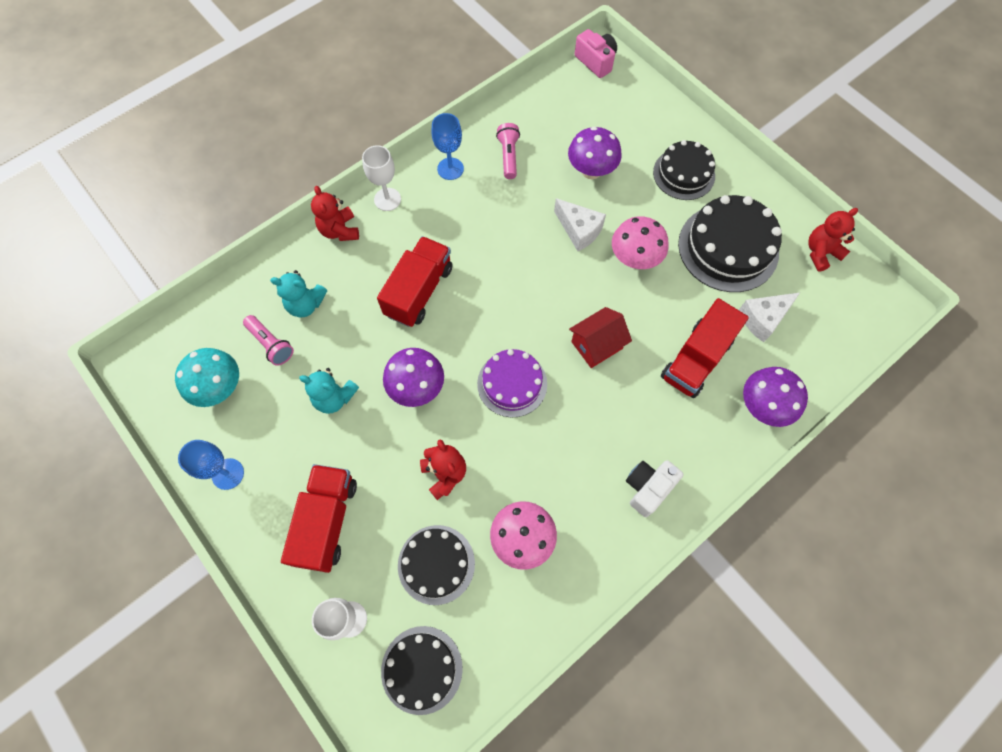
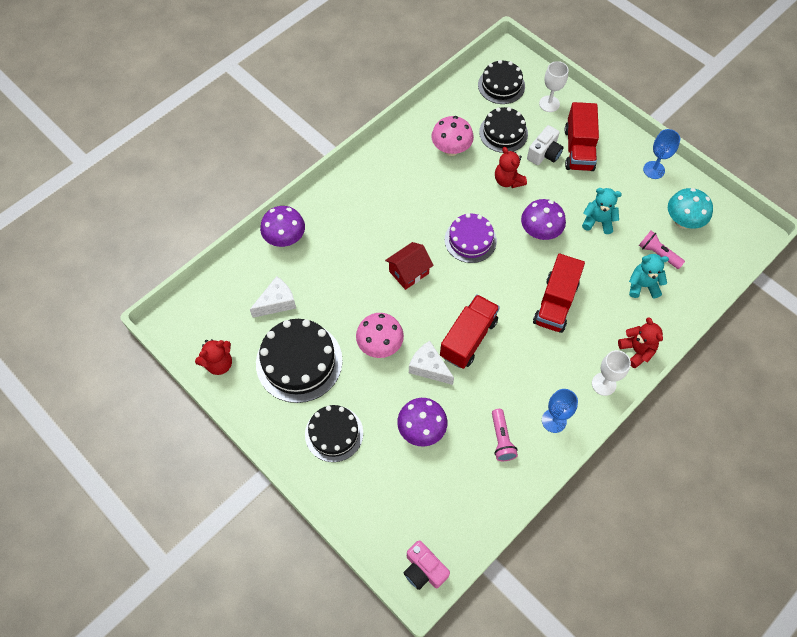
camera: 175 degrees right, 5 degrees down
(648, 488) = (370, 182): white camera -> white camera (544, 153)
(696, 359) = (332, 268): red truck -> red truck (468, 338)

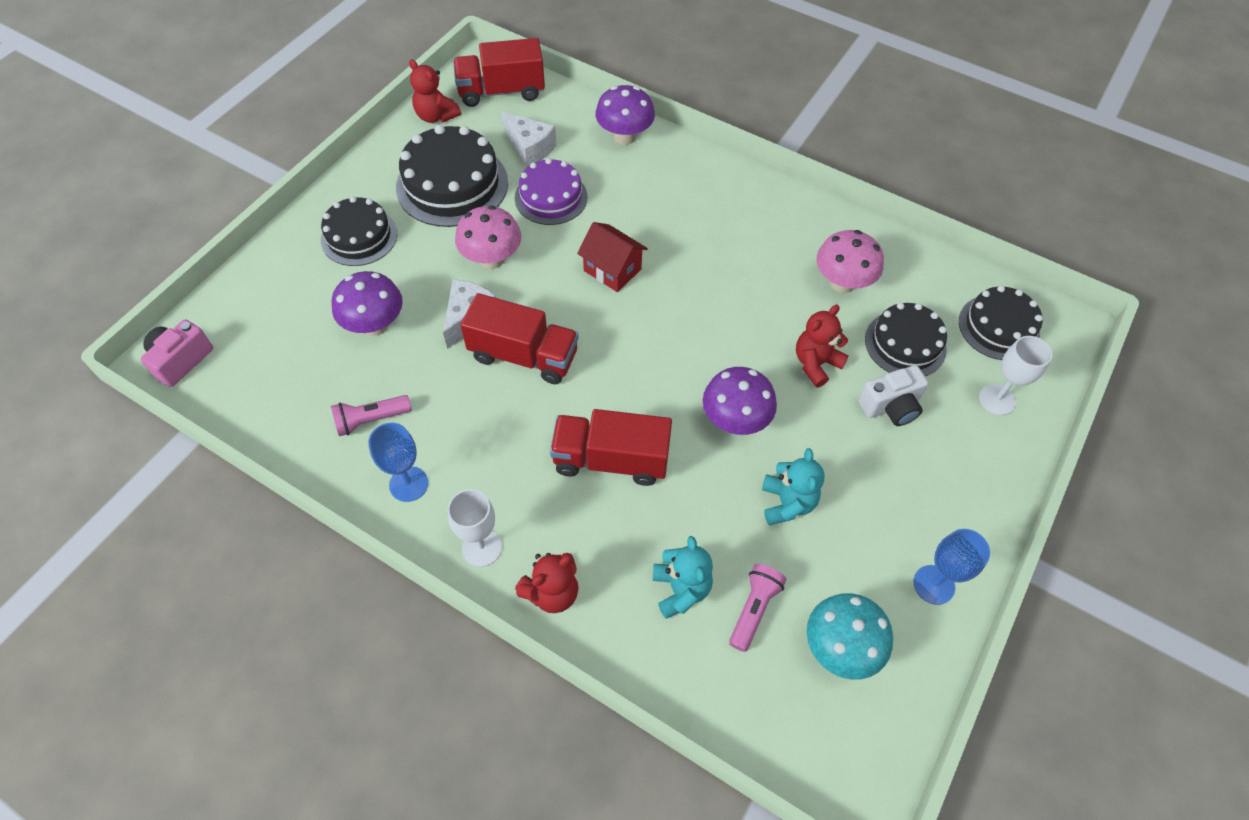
camera: 75 degrees right, 5 degrees down
(470, 240) = (689, 332): purple cake -> purple cake (551, 197)
(544, 153) = (890, 406): white camera -> white camera turned 45 degrees counterclockwise
(578, 149) = (923, 456): red truck -> red truck (501, 91)

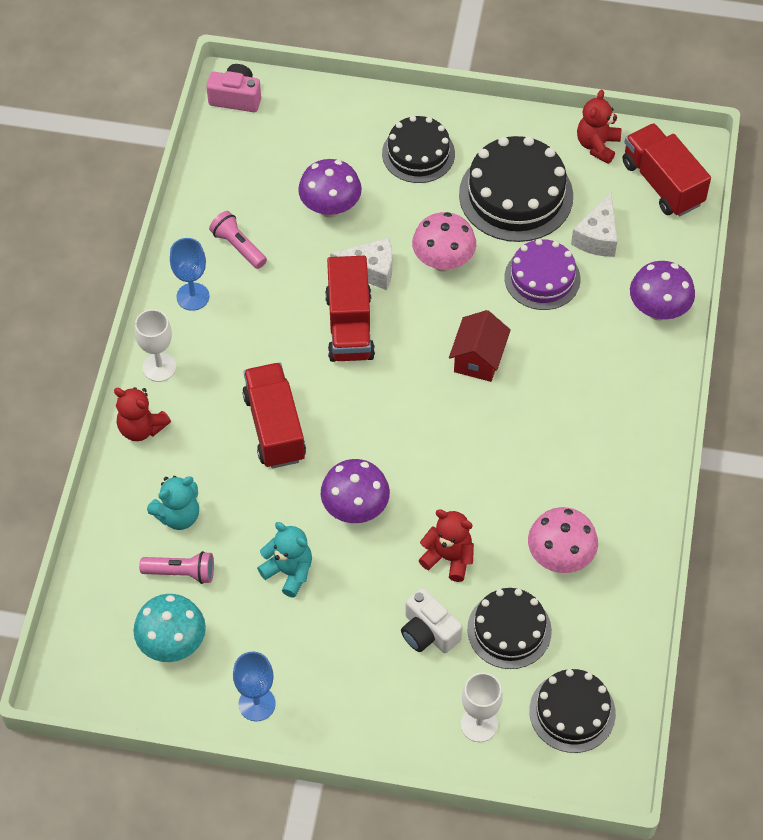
camera: 70 degrees right, 0 degrees up
(787, 503) = (289, 572): turquoise teddy bear -> turquoise teddy bear turned 120 degrees counterclockwise

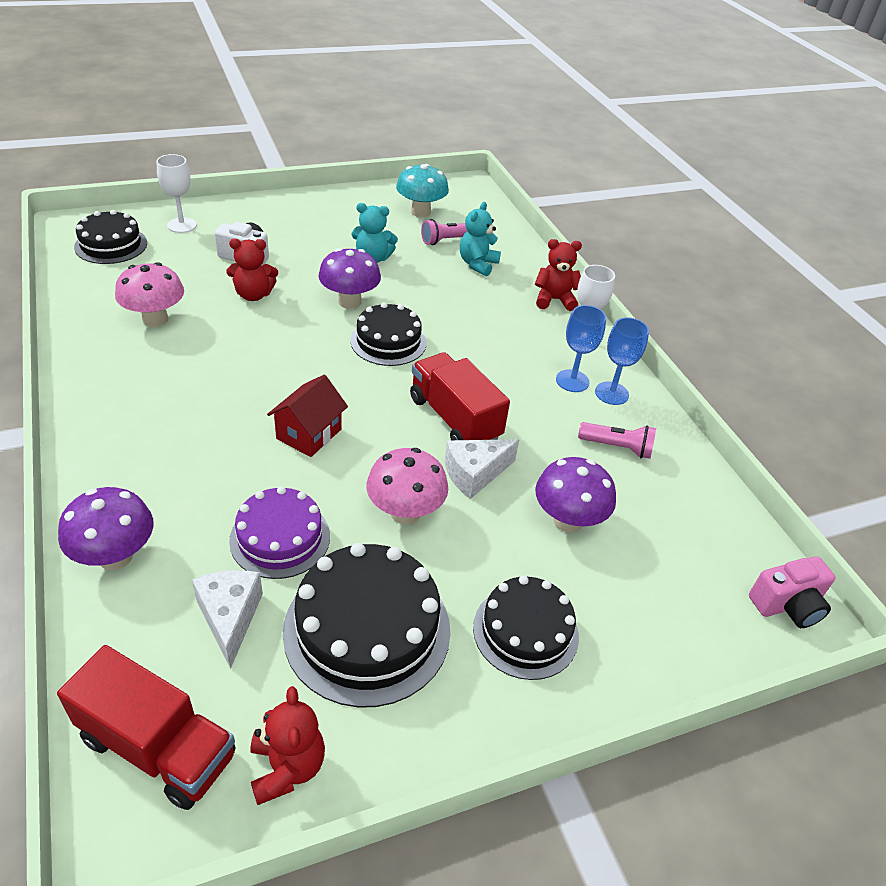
camera: 145 degrees right, 15 degrees down
(257, 704) = (343, 202): blue goblet -> blue goblet (572, 381)
(275, 427) = (455, 329): red truck -> none
(478, 359) = (309, 434): red house -> red house turned 45 degrees clockwise
(509, 630) = (181, 271): black cake -> black cake (388, 341)

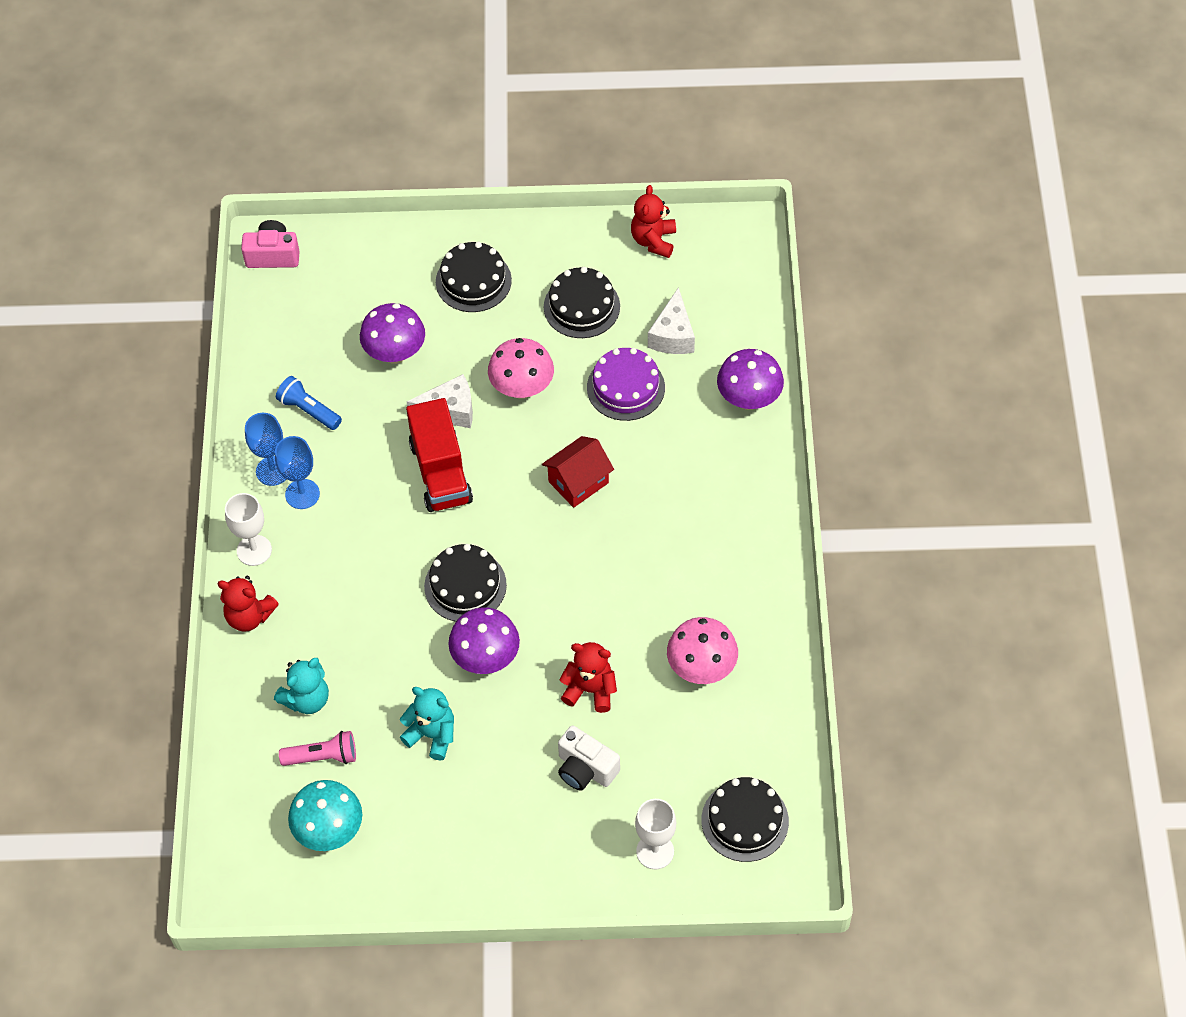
camera: 155 degrees left, 15 degrees up
(158, 747) = (727, 268): red truck -> none
(367, 629) = (581, 306): black cake -> black cake, size x0.65
(617, 447) = (309, 410): pink flashlight -> blue flashlight

